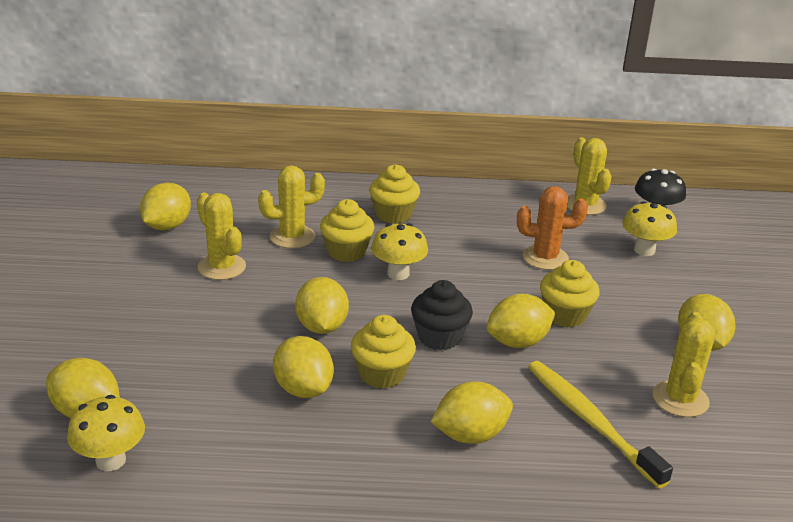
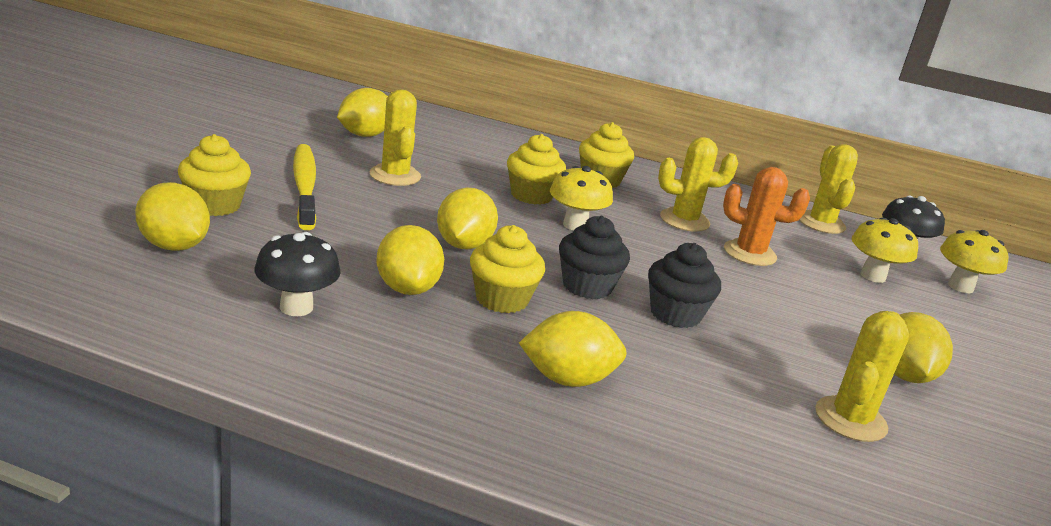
camera: 15 degrees right, 5 degrees down
(111, 460) = (164, 289): yellow mushroom -> yellow mushroom (960, 287)
(228, 440) = (296, 307): none -> black mushroom
(292, 237) = (483, 171): yellow cactus -> yellow cactus (684, 220)
(518, 342) = (675, 314): yellow lemon -> black cupcake
(565, 315) = (745, 306): yellow cupcake -> yellow cupcake (215, 205)
(590, 421) = (722, 408): yellow toothbrush -> yellow toothbrush (305, 186)

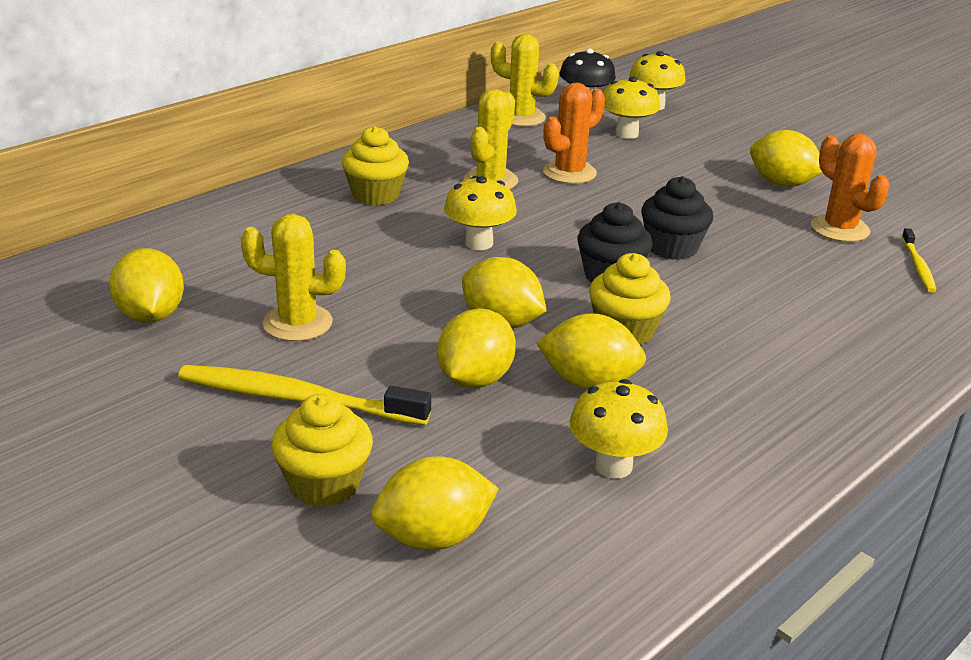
camera: 60 degrees left, 5 degrees up
(296, 307) = (613, 466): black mushroom -> yellow mushroom
(531, 195) = (396, 247): yellow cupcake -> none
(567, 379) = (772, 336): yellow lemon -> yellow lemon (475, 379)
(833, 483) = (918, 266): none -> yellow toothbrush
(850, 419) = (839, 229): yellow cactus -> orange cactus

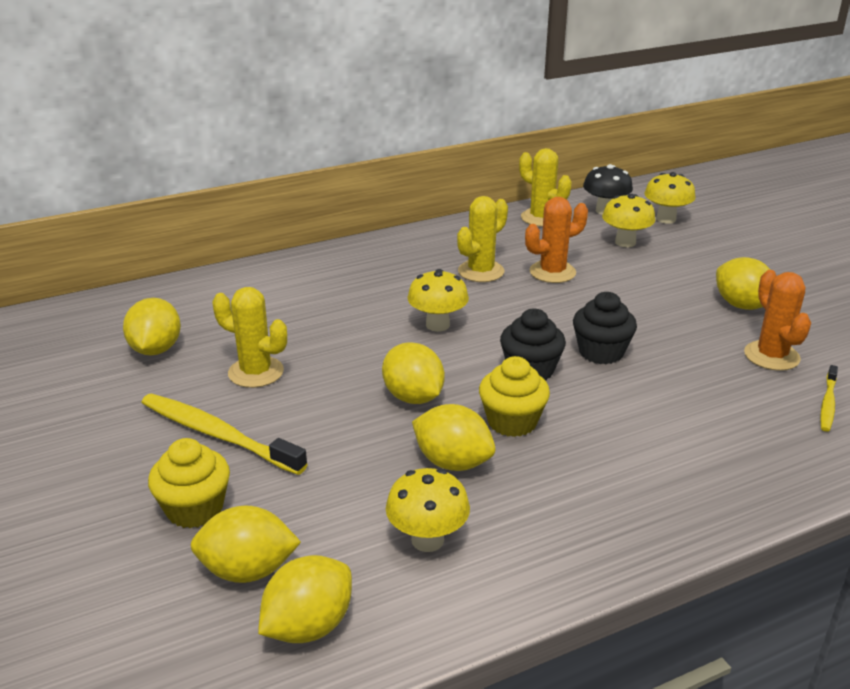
camera: 20 degrees right, 0 degrees up
(376, 195) = (380, 272): yellow cupcake -> none
(475, 379) = (362, 443): yellow lemon -> yellow lemon (308, 626)

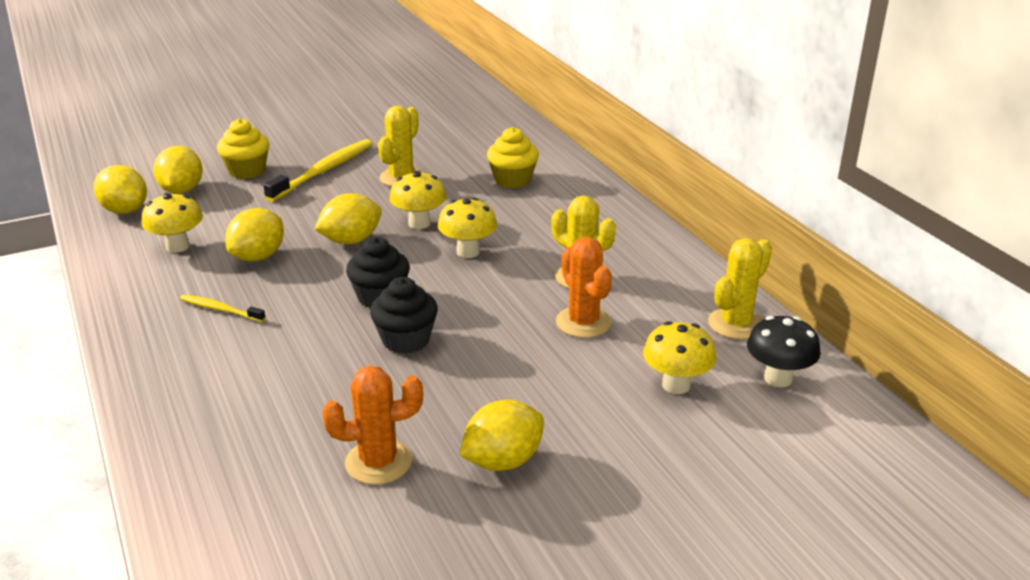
camera: 90 degrees right, 0 degrees up
(156, 349) = (440, 141): yellow lemon -> none
(512, 422) = (302, 284): yellow cupcake -> yellow cupcake (512, 180)
(666, 219) = (766, 432): yellow mushroom -> yellow mushroom (419, 223)
(827, 403) = (272, 486): yellow toothbrush -> yellow toothbrush (220, 309)

